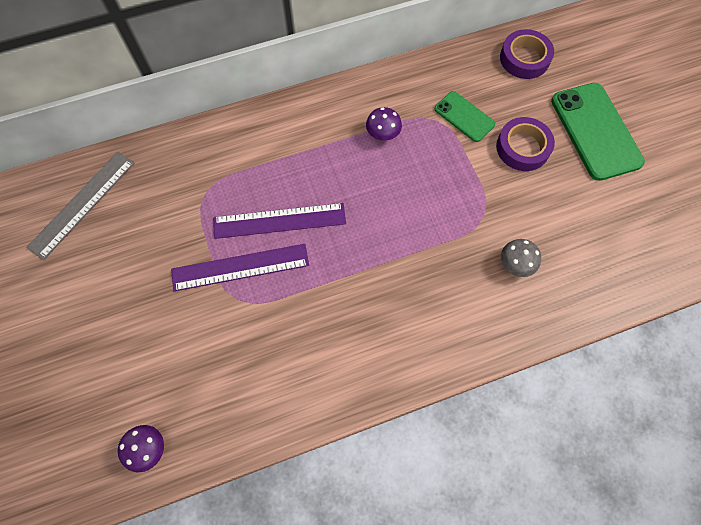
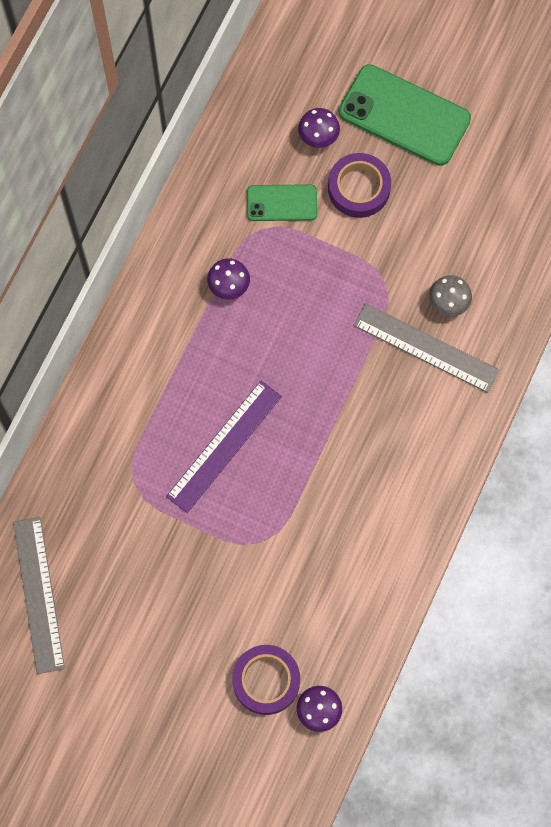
camera: 45 degrees left, 5 degrees up
(240, 267) = (235, 514): purple ruler -> none
(471, 279) = (426, 348): none -> grey ruler
(524, 58) = (278, 93): purple tape -> purple tape (266, 680)
(526, 99) = (318, 136): none -> purple mushroom

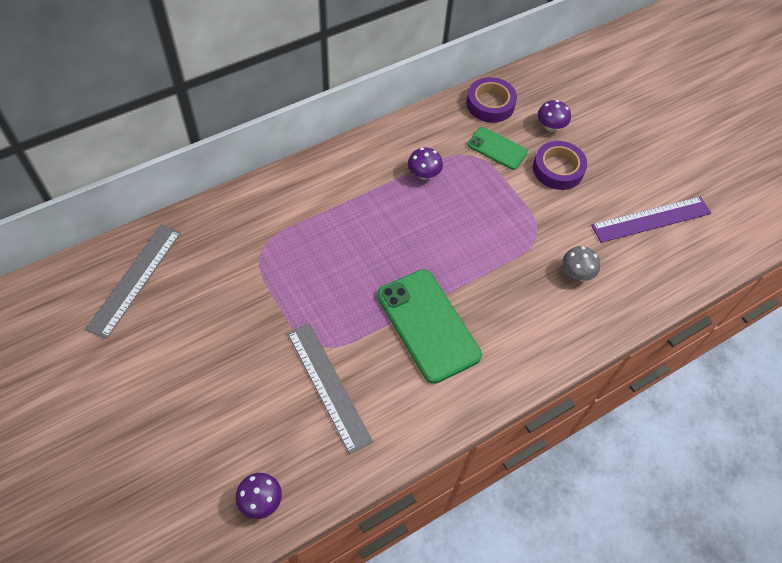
camera: 30 degrees right, 15 degrees down
(224, 446) = (342, 266): purple ruler -> purple ruler (651, 219)
(266, 680) = (239, 448): purple tape -> purple tape (490, 104)
(404, 115) = (620, 146): green phone -> green phone (428, 325)
(426, 348) = (539, 292): grey ruler -> grey ruler (328, 385)

